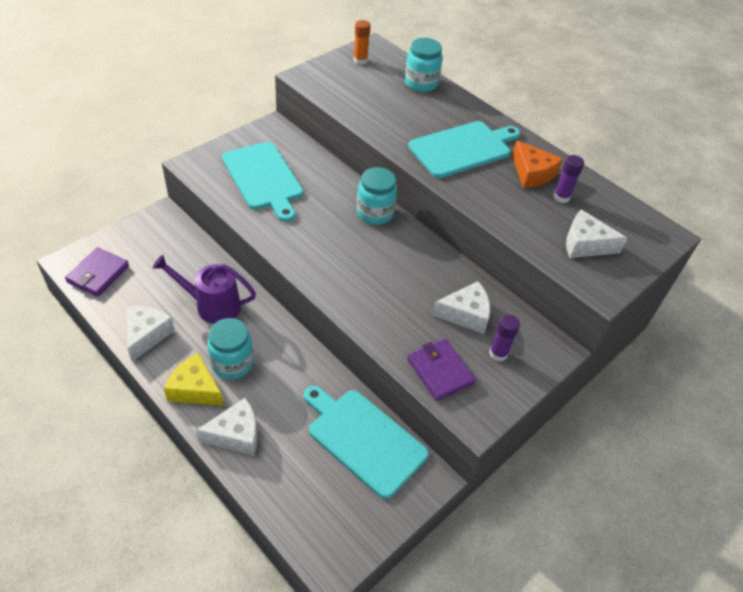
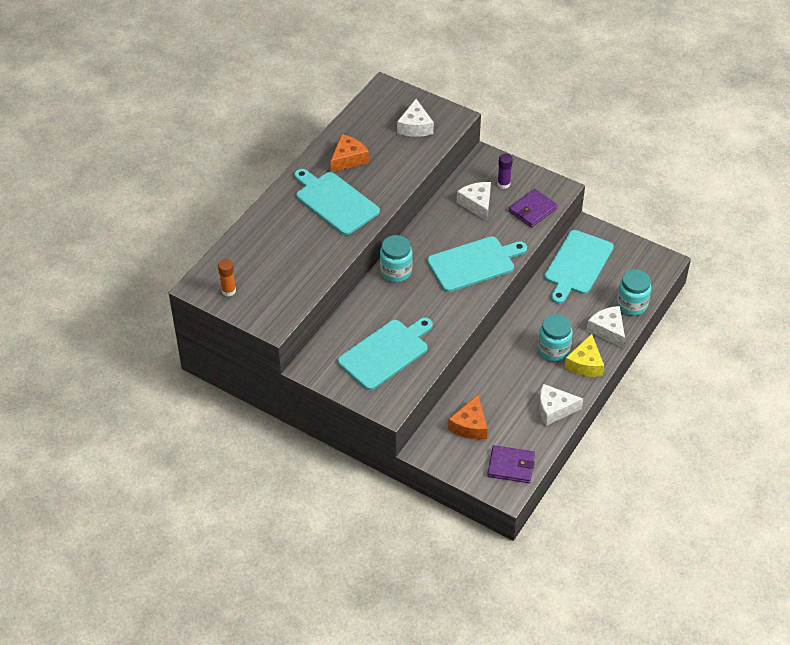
camera: 100 degrees left, 0 degrees up
(169, 257) = (470, 425): none -> orange cheese
(211, 305) = (507, 380): purple watering can -> none
(363, 282) = (474, 263): none -> turquoise cutting board
(421, 83) = (249, 242): turquoise jar -> turquoise jar (632, 305)
(561, 197) = (369, 141): purple glue stick -> none

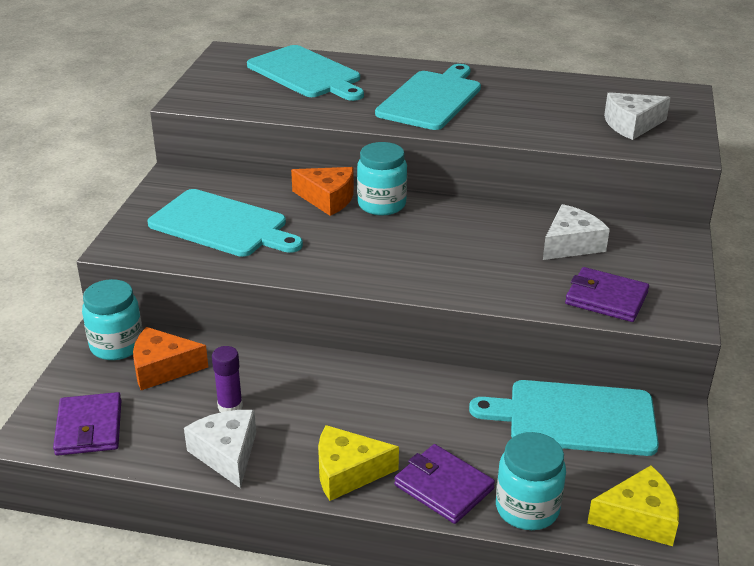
camera: 70 degrees right, 15 degrees down
(228, 291) = (231, 67): orange glue stick -> none
(348, 159) = (519, 93): orange cheese -> orange cheese (328, 199)
(474, 263) = (444, 264): turquoise cutting board -> turquoise cutting board (306, 74)
(503, 184) = (637, 260): purple glue stick -> purple glue stick (230, 407)
(553, 350) = (360, 427): turquoise jar -> turquoise jar (117, 345)
(608, 330) = (443, 487): white cheese -> purple wallet
(650, 269) = (639, 518): none -> yellow cheese

